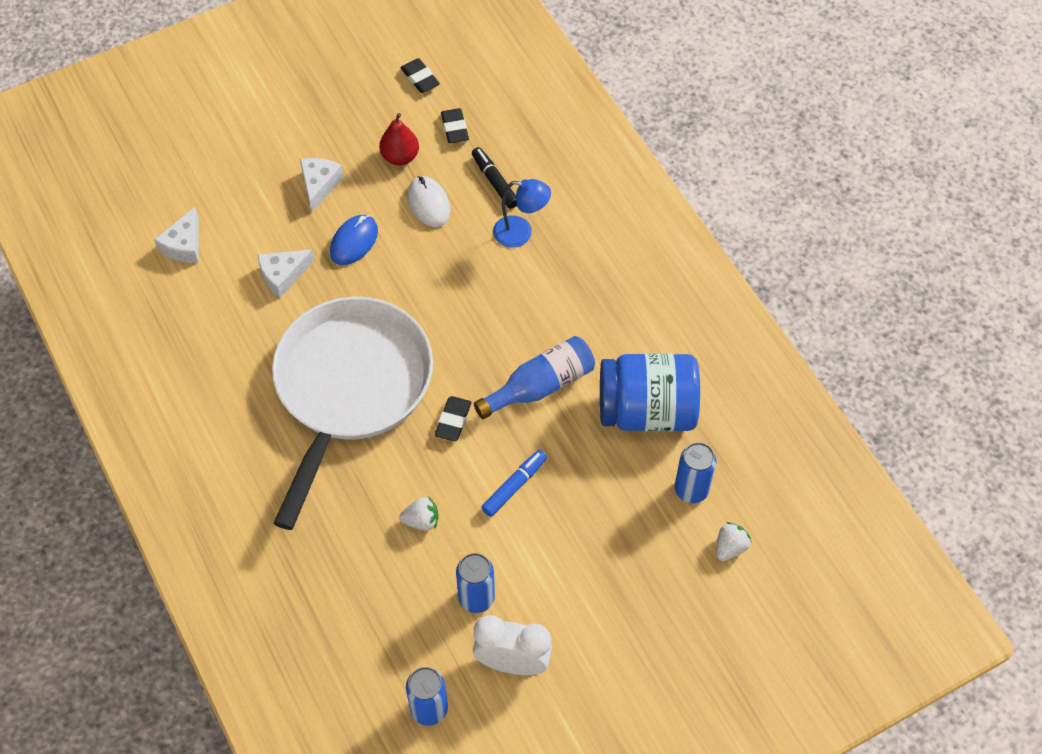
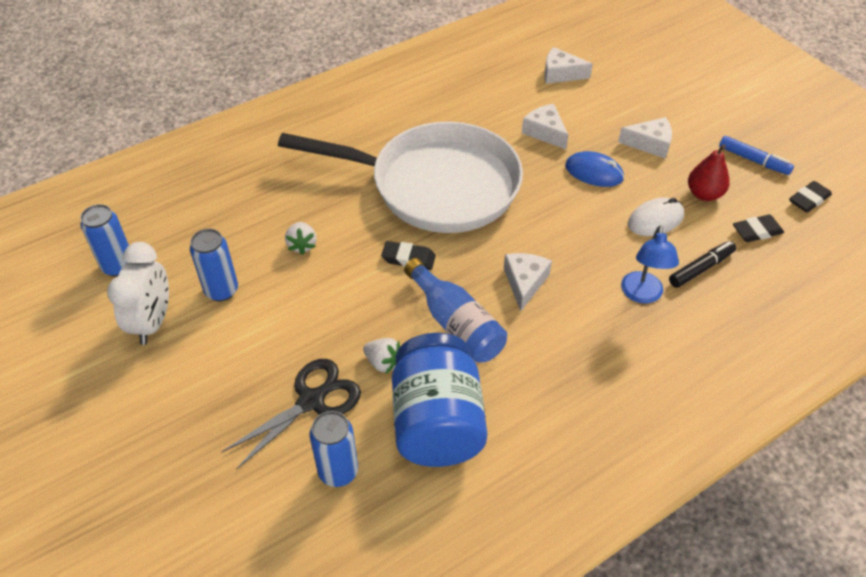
camera: 85 degrees right, 10 degrees down
(496, 324) = (524, 283): none -> white cheese
(514, 486) = (339, 310): blue marker -> blue marker (753, 160)
(618, 510) = (312, 401): none -> black scissors
(730, 547) = (264, 515): white strawberry -> white strawberry (383, 362)

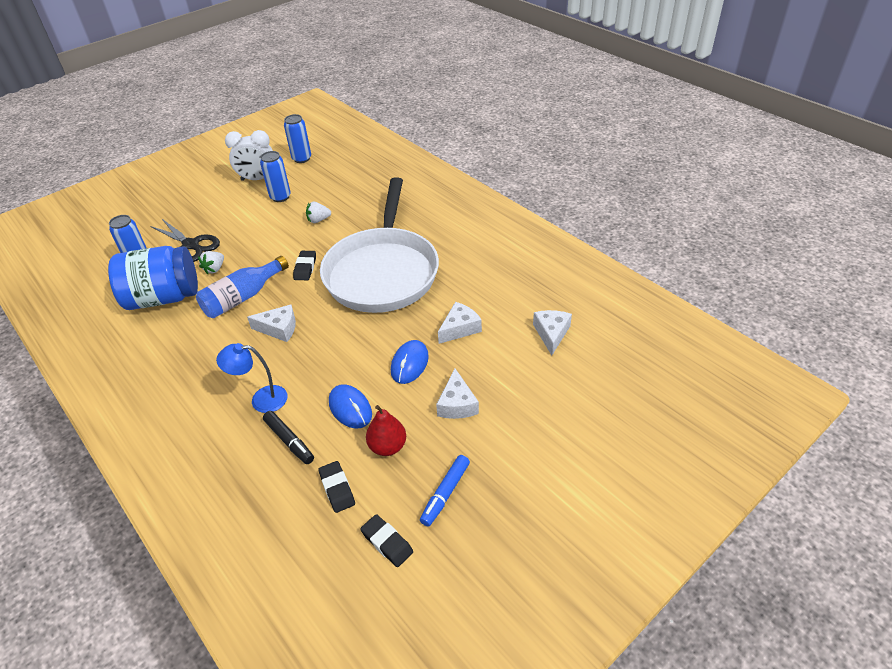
camera: 85 degrees right, 5 degrees down
(655, 220) = (350, 408): white mouse -> blue mouse

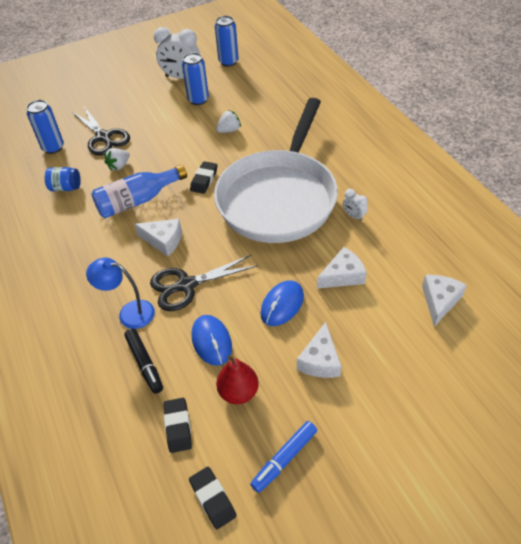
camera: 15 degrees right, 5 degrees up
(163, 298) = (66, 187): blue jar -> blue jar, size x0.43
(312, 364) = (186, 285): none -> black scissors
(318, 220) = (229, 130): white strawberry -> white strawberry turned 150 degrees clockwise
(457, 276) = (354, 216): none -> white clock

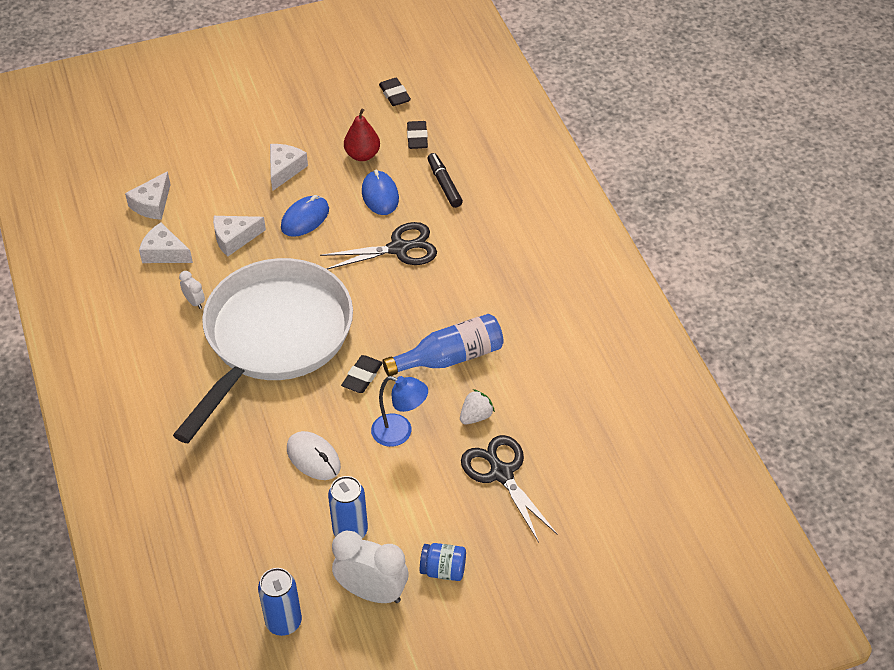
camera: 175 degrees left, 0 degrees up
(53, 148) = (575, 464): blue can -> none
(66, 187) = (546, 391): blue jar -> blue jar (443, 570)
(129, 313) = (459, 229): blue lamp -> blue lamp (400, 433)
(163, 240) = (420, 301): white cheese -> white cheese (164, 253)
(229, 130) = (313, 458): white strawberry -> white mouse
(285, 459) = (335, 111): blue marker -> none

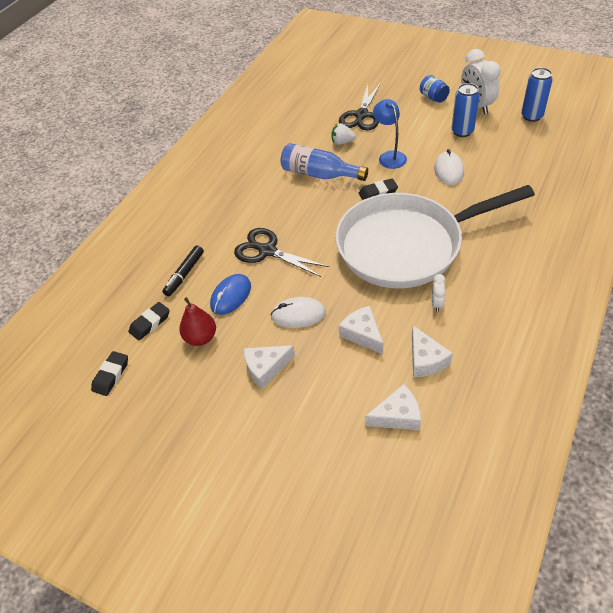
camera: 130 degrees left, 0 degrees up
(234, 238) = (362, 334): white cheese -> white cheese turned 150 degrees counterclockwise
(305, 218) = (298, 314): blue mouse -> white mouse

